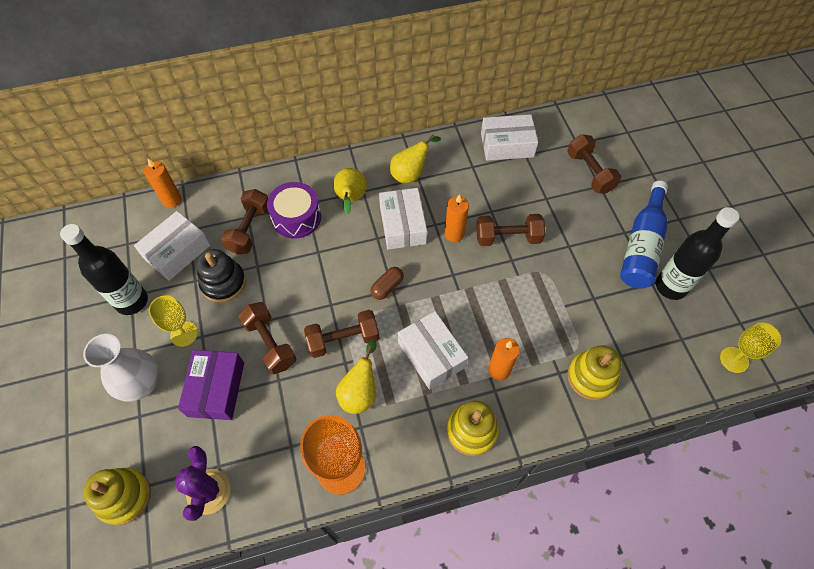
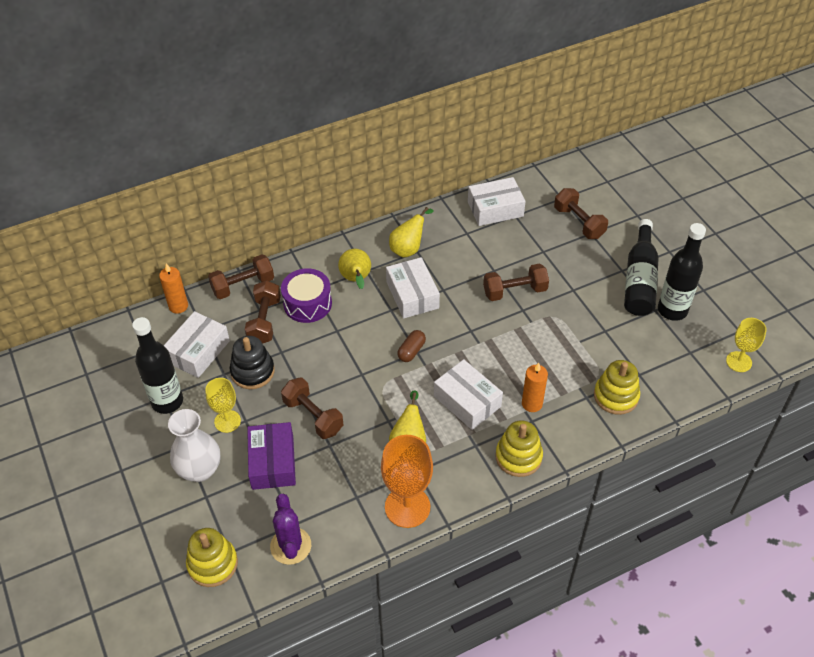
camera: 10 degrees left, 10 degrees down
(343, 340) = (381, 402): brown dumbbell -> brown dumbbell (243, 285)
(454, 234) = (463, 295): orange candle -> none
(641, 246) = (639, 279): blue bottle -> black bottle

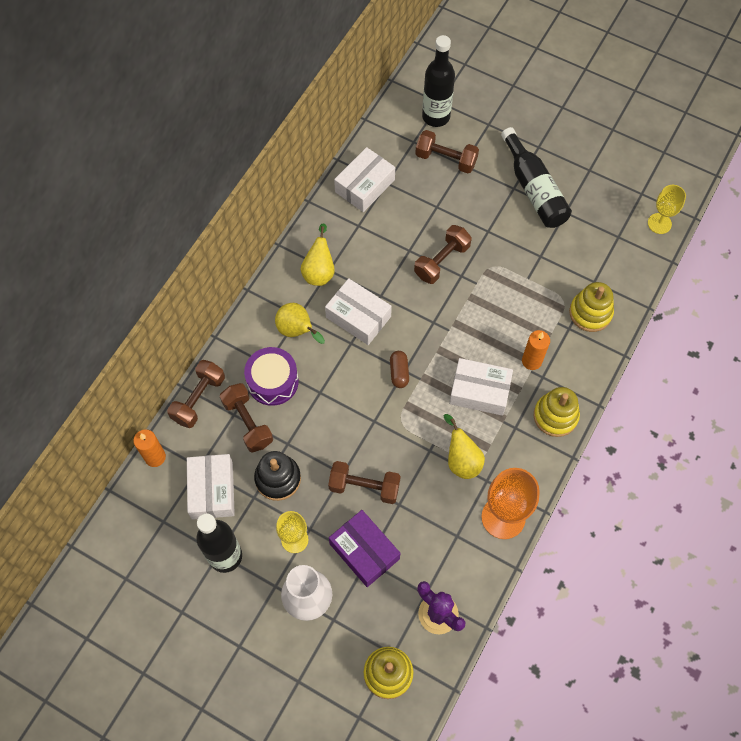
camera: 35 degrees left, 15 degrees up
(672, 310) = (579, 204): black bottle -> black bottle (436, 116)

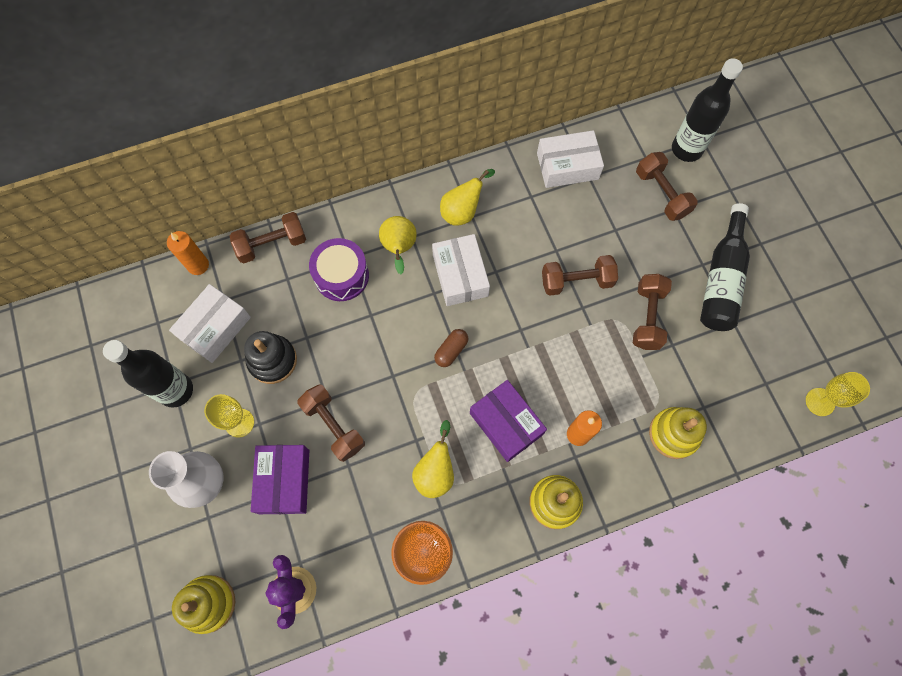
camera: 40 degrees right, 5 degrees up
(248, 423) = (291, 294): brown dumbbell -> brown dumbbell (647, 317)
(479, 391) = (506, 423): white box -> purple box

